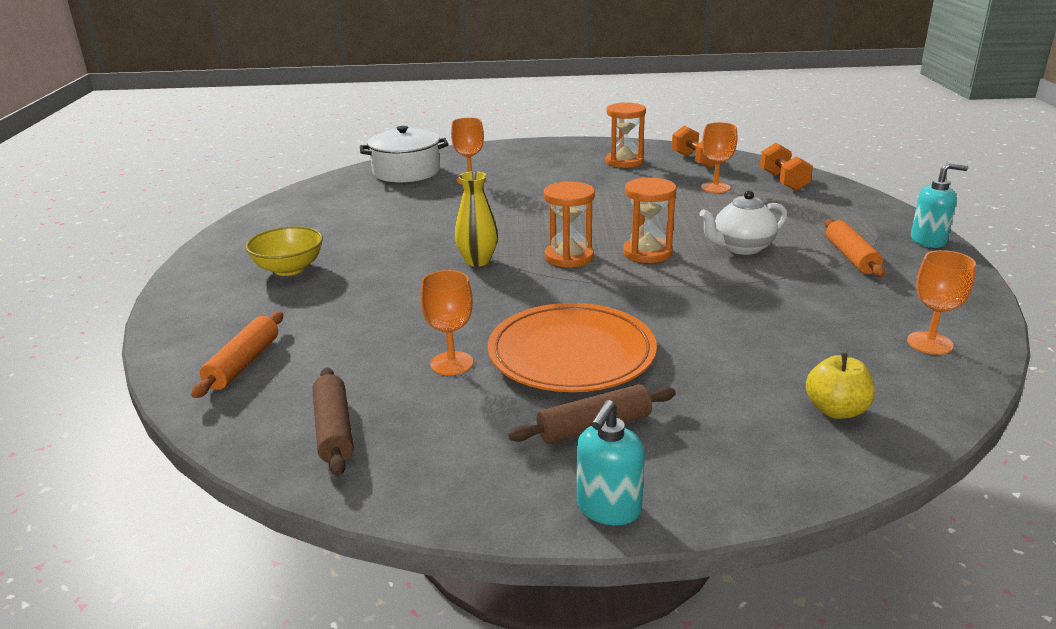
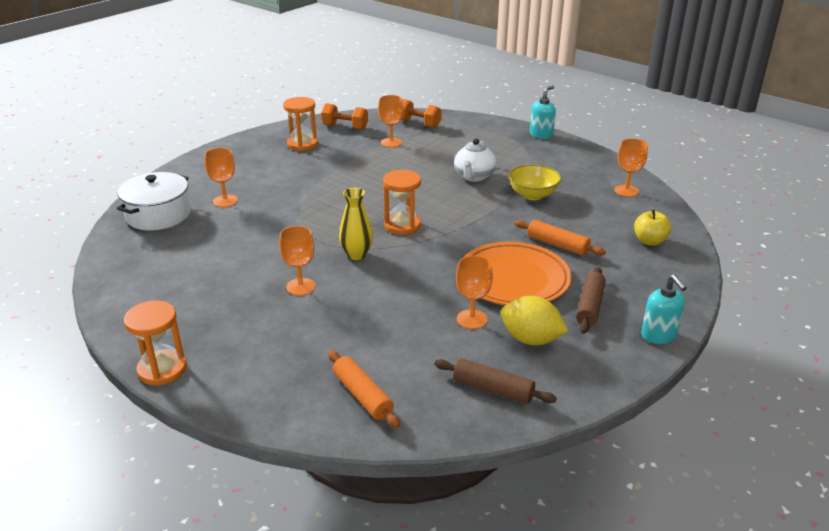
camera: 50 degrees left, 5 degrees up
(289, 269) = (244, 327): yellow bowl -> yellow bowl (533, 195)
(384, 262) = (300, 287): none -> orange goblet
(462, 415) = (531, 339): none -> yellow lemon
(647, 253) = (436, 202): orange hourglass -> orange hourglass (162, 369)
(851, 257) = (527, 159): orange rolling pin -> orange rolling pin (557, 245)

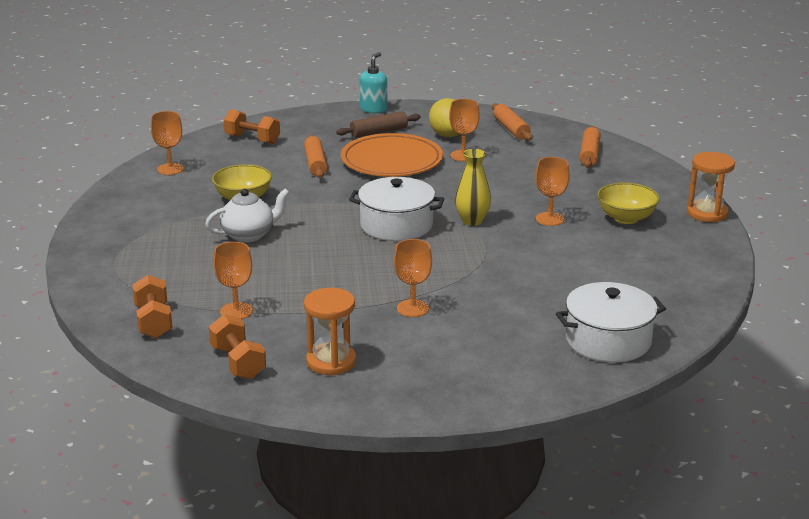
camera: 135 degrees left, 5 degrees down
(225, 201) = (520, 324): orange goblet -> orange goblet (412, 308)
(236, 321) = (626, 218): none -> yellow bowl
(402, 225) = (396, 225): orange hourglass -> white pot
(493, 389) = (511, 129): brown rolling pin -> orange rolling pin
(541, 135) = (84, 243): turquoise soap dispenser -> none
(649, 241) = (252, 139): yellow apple -> orange dumbbell

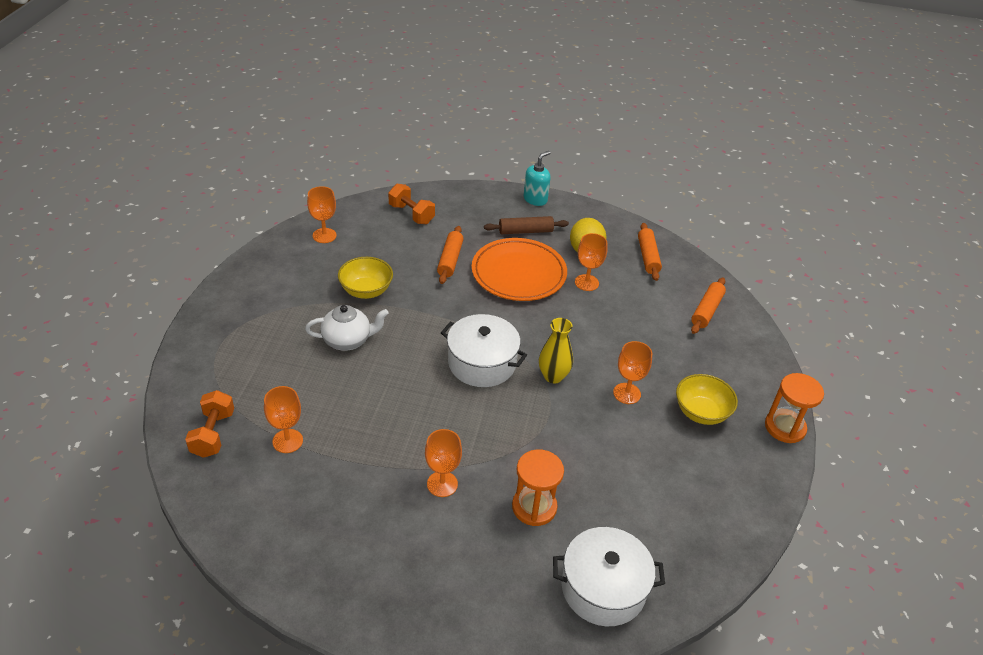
camera: 15 degrees right, 15 degrees up
(238, 363) = (255, 512): orange dumbbell -> none
(331, 361) = (335, 536): orange hourglass -> orange hourglass (534, 507)

